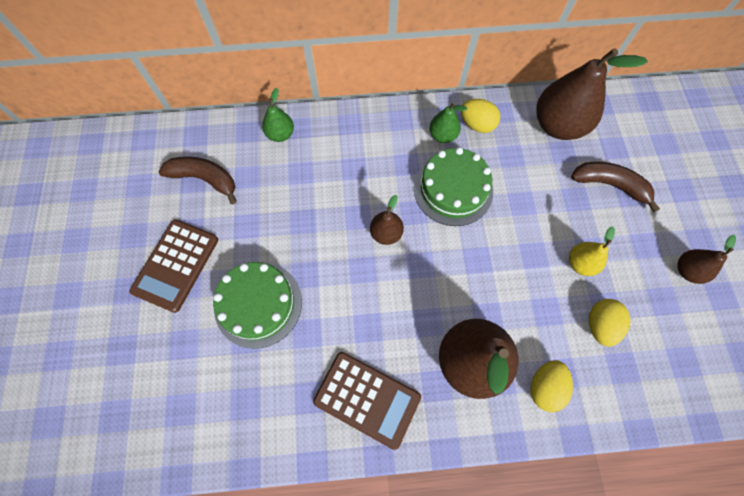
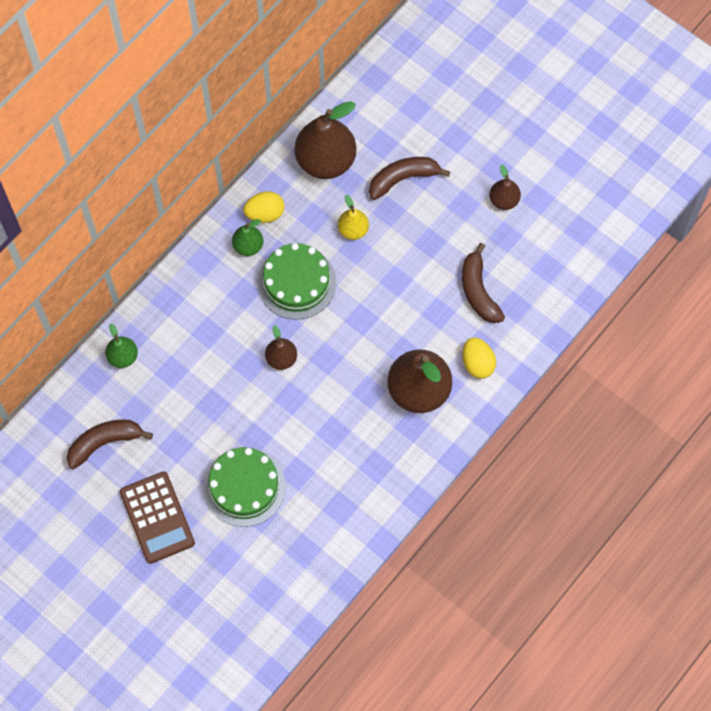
camera: 45 degrees left, 0 degrees up
(367, 399) = (377, 474): brown calculator -> none
(580, 263) = (431, 258): yellow pear -> yellow pear (353, 230)
(599, 325) = (478, 291): yellow egg -> brown banana

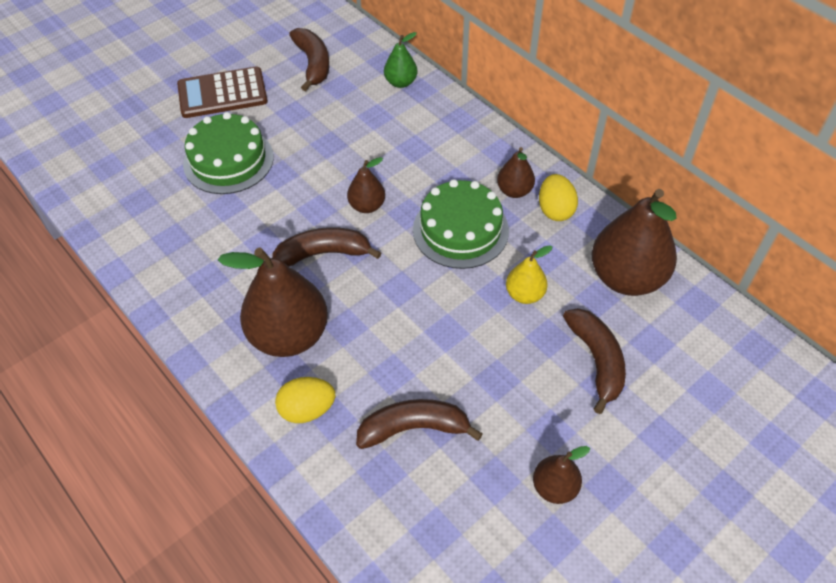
camera: 100 degrees right, 15 degrees down
(248, 246) = (514, 191): green pear -> brown pear
(337, 383) = (323, 253): none -> brown banana

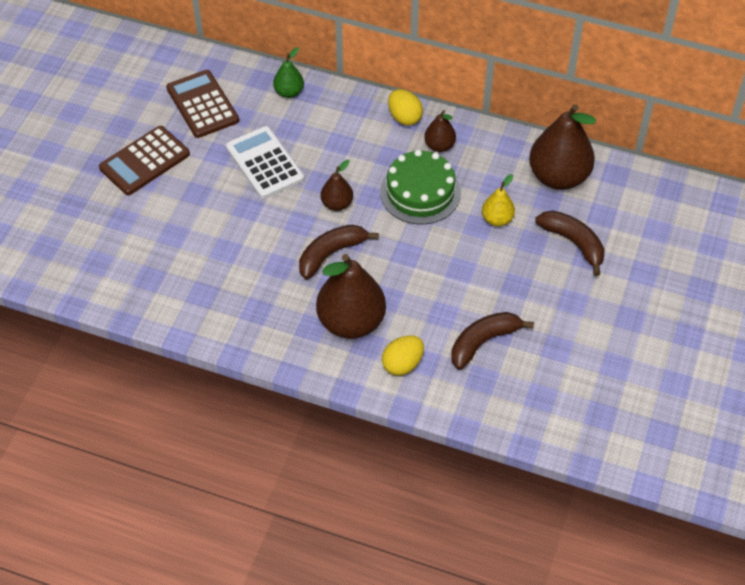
camera: 30 degrees left, 0 degrees up
(228, 160) = (197, 214): green cake -> none
(313, 64) = (202, 104): brown banana -> brown calculator
(328, 138) = (265, 163): none -> white calculator
(554, 487) = (597, 335): brown pear -> none
(555, 210) = (478, 148): yellow egg -> yellow egg (404, 117)

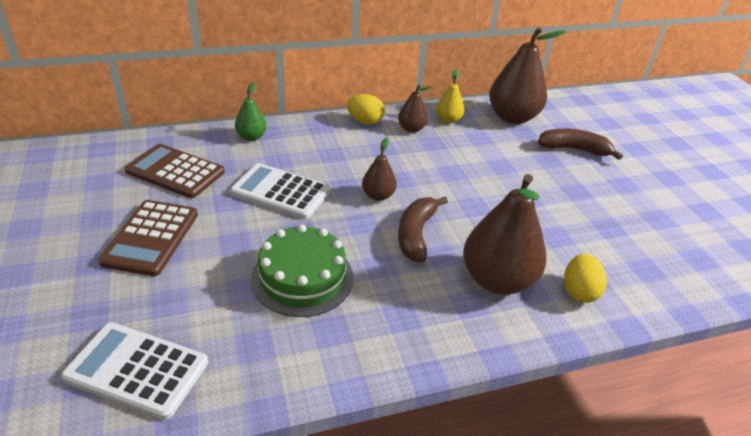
camera: 40 degrees left, 15 degrees down
(75, 257) = (137, 370): none -> white calculator
(420, 192) = (433, 162): green cake -> green cake (302, 277)
(483, 342) = (609, 241): brown banana -> none
(497, 219) = (508, 156): yellow pear -> yellow pear (448, 120)

